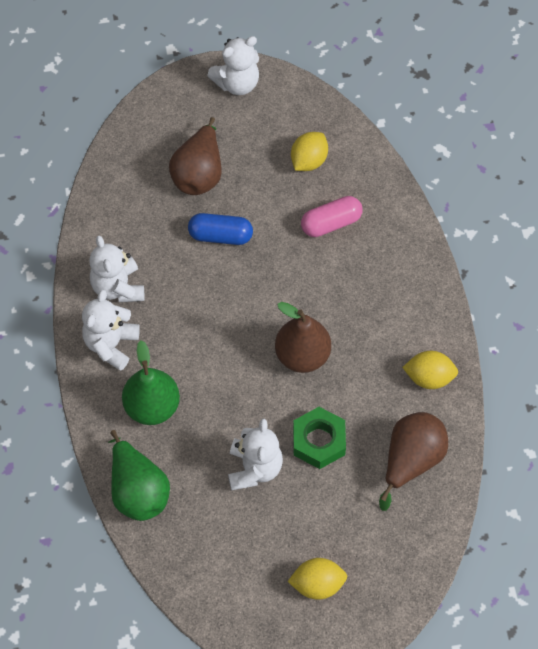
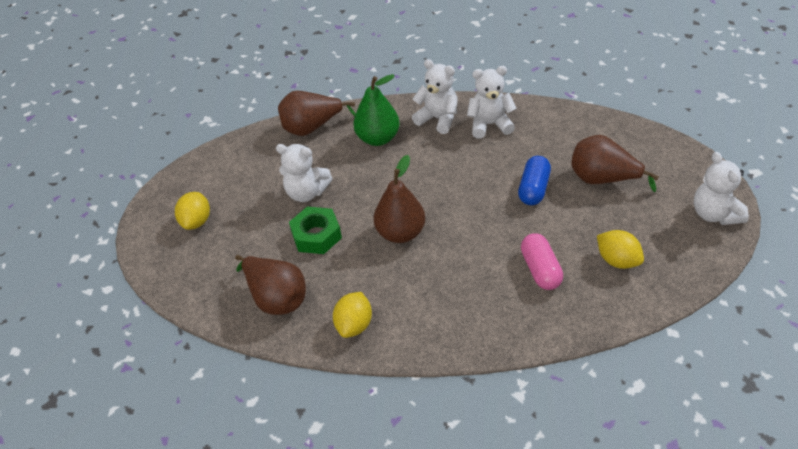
camera: 105 degrees right, 15 degrees down
(138, 490) = (312, 128): green pear -> brown pear

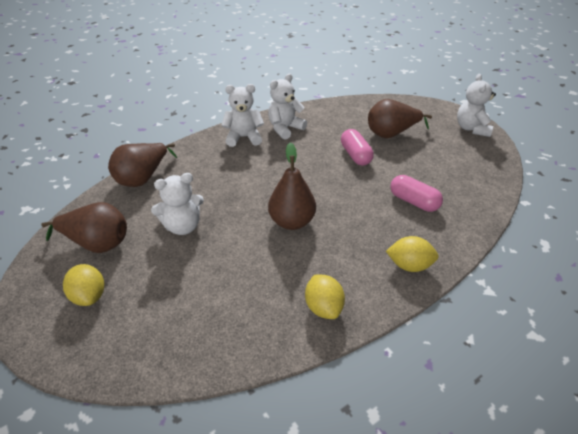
camera: 40 degrees left, 5 degrees down
(276, 298) = (233, 322): brown pear -> brown pear (97, 243)
(316, 235) = (223, 254): green nut -> none
(378, 138) = (208, 165): green pear -> none
(533, 189) = (355, 155): blue capsule -> pink capsule
(617, 260) = (451, 175): yellow lemon -> yellow lemon (409, 265)
(714, 214) = (472, 128): white teddy bear -> white teddy bear turned 60 degrees clockwise

